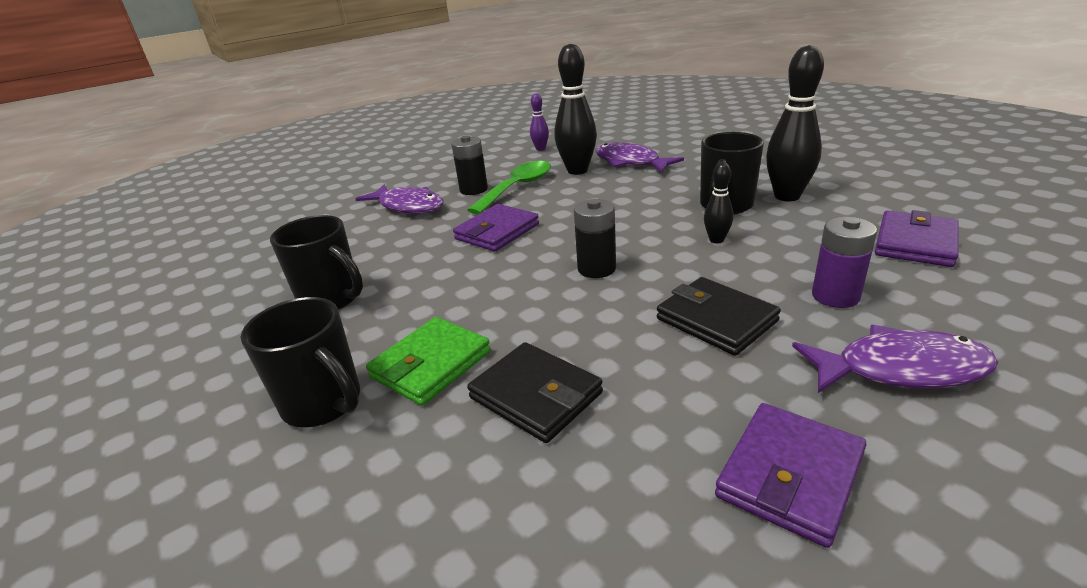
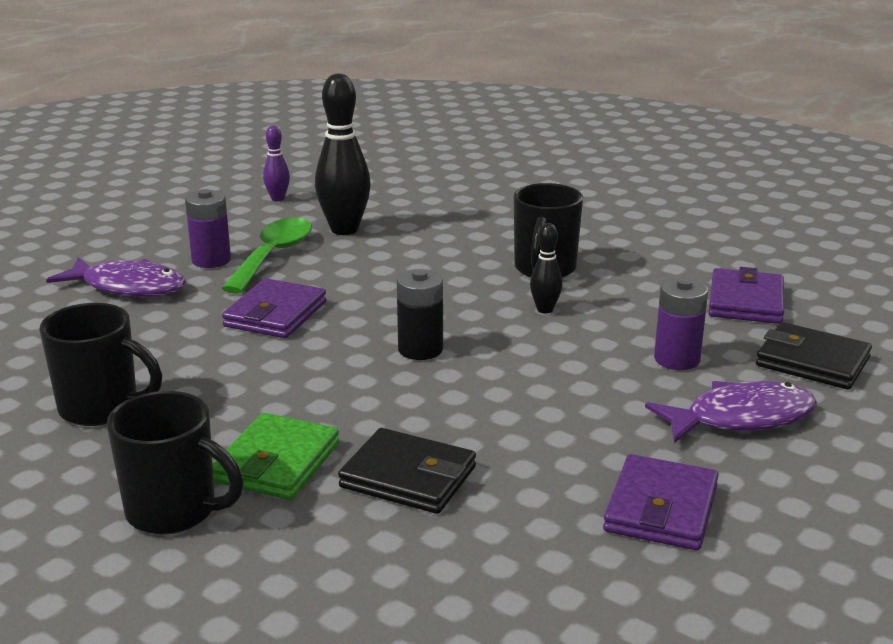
camera: 20 degrees left, 5 degrees down
(473, 189) = (211, 260): black battery -> purple battery
(630, 162) = (410, 216): purple fish -> none
(716, 320) = (566, 391): black wallet -> black wallet (812, 362)
(787, 196) = (610, 255): black bowling pin -> none

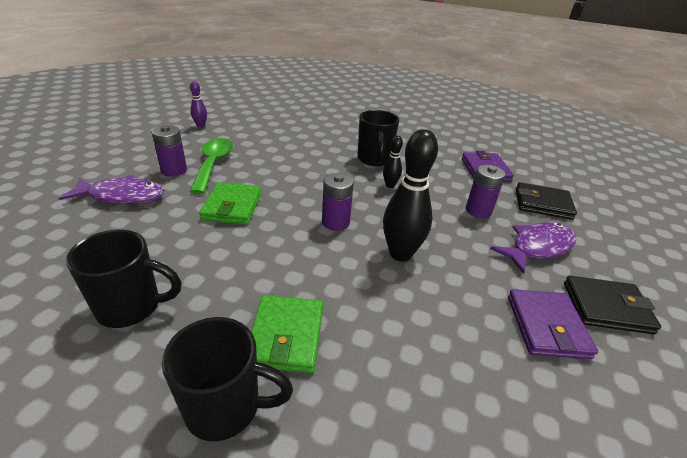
camera: 20 degrees left, 10 degrees up
(275, 314) = (232, 206): purple wallet -> green wallet
(344, 229) = (249, 143): black bowling pin -> black bowling pin (400, 254)
(408, 477) = (383, 331): black wallet -> black wallet (606, 307)
(420, 349) = (335, 222): black battery -> purple battery

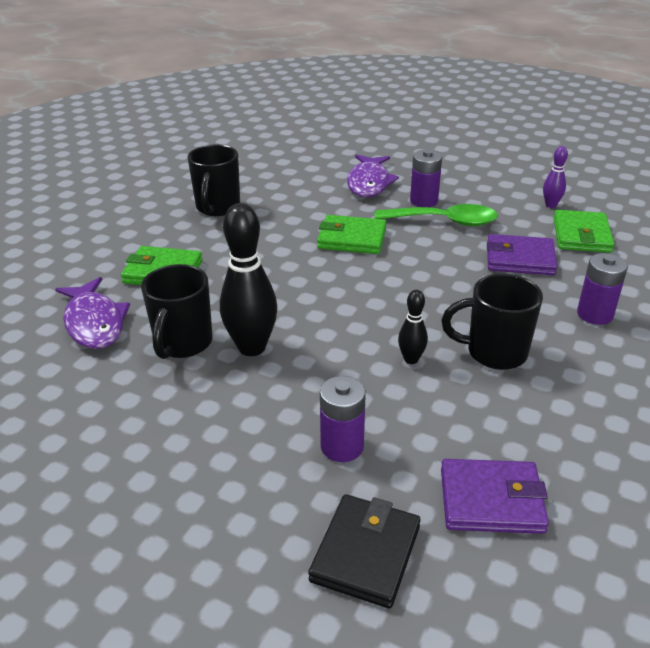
camera: 100 degrees right, 0 degrees up
(226, 407) = (114, 250): black mug -> black mug (183, 343)
(244, 122) = (581, 235): none -> green wallet
(335, 222) = (318, 304): purple battery -> purple battery (594, 314)
(538, 247) = (240, 491): purple fish -> purple fish (94, 323)
(547, 326) = (103, 441): purple wallet -> purple wallet (520, 259)
(606, 307) = (105, 518): black wallet -> none

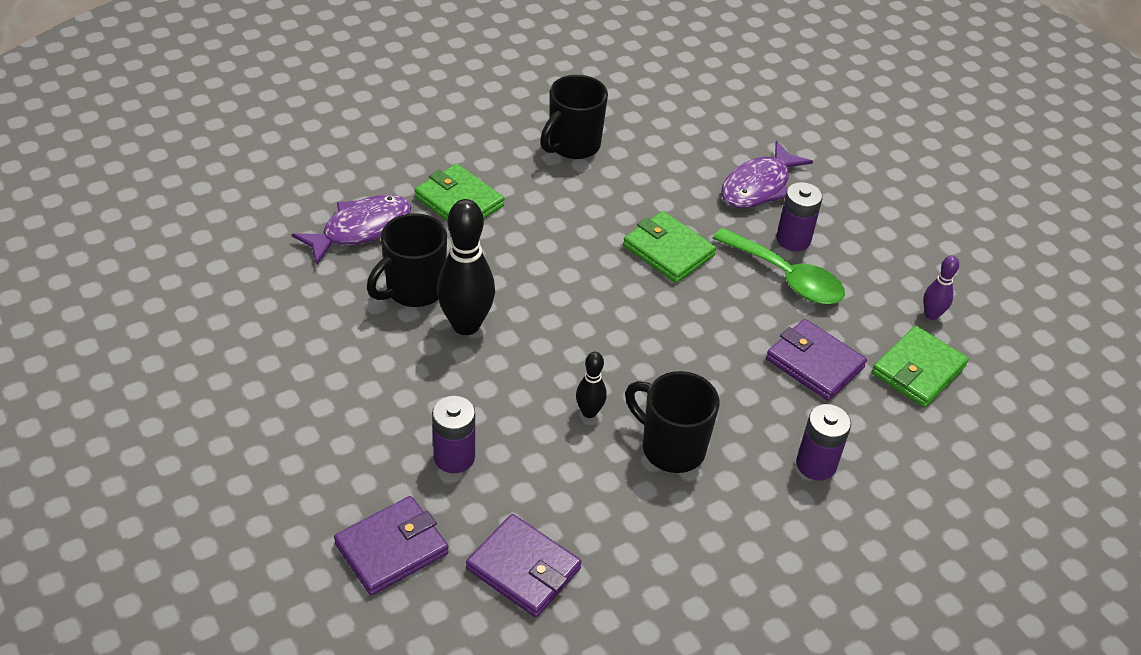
camera: 30 degrees right, 10 degrees up
(94, 323) = (361, 229): purple fish -> purple fish turned 135 degrees counterclockwise
(366, 553) = (392, 549): black wallet -> purple wallet

